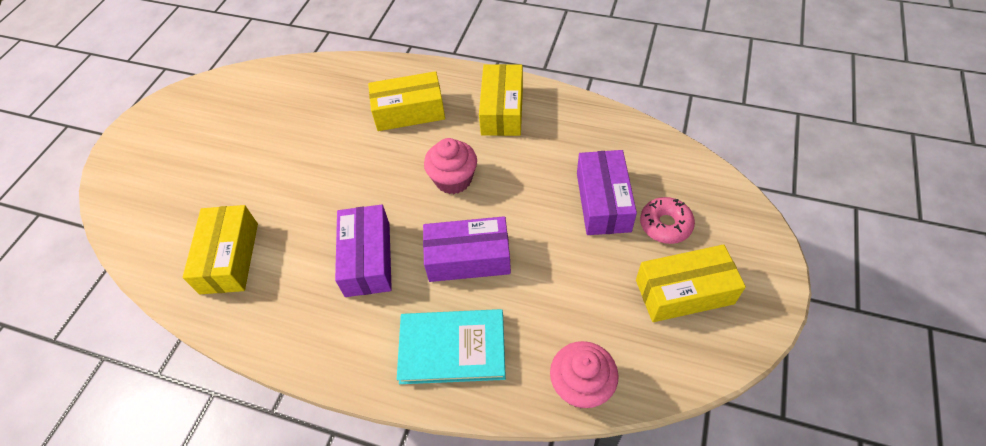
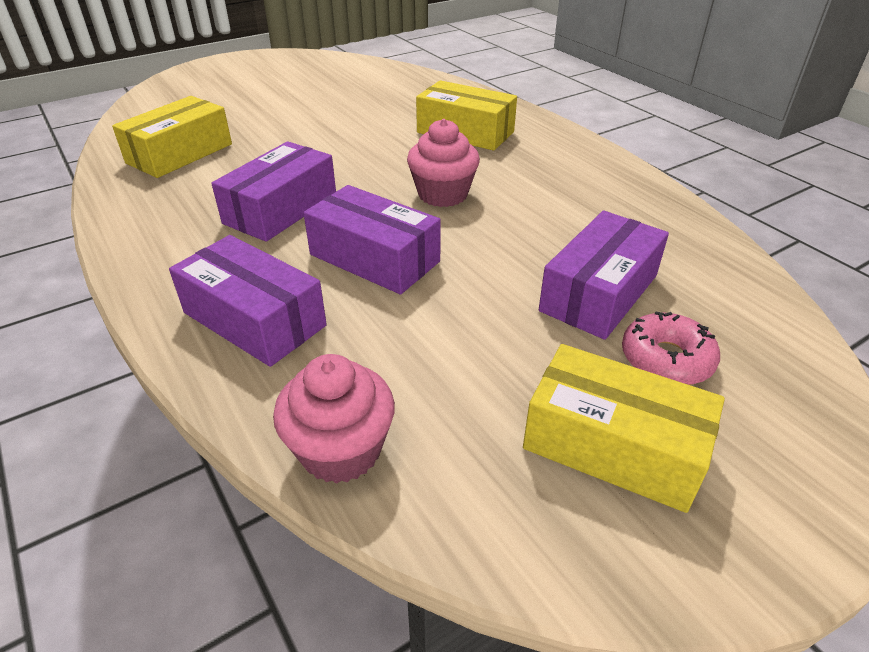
camera: 35 degrees right, 15 degrees down
(452, 348) = (254, 319): turquoise book -> purple box
(502, 110) = (566, 168): yellow box -> none

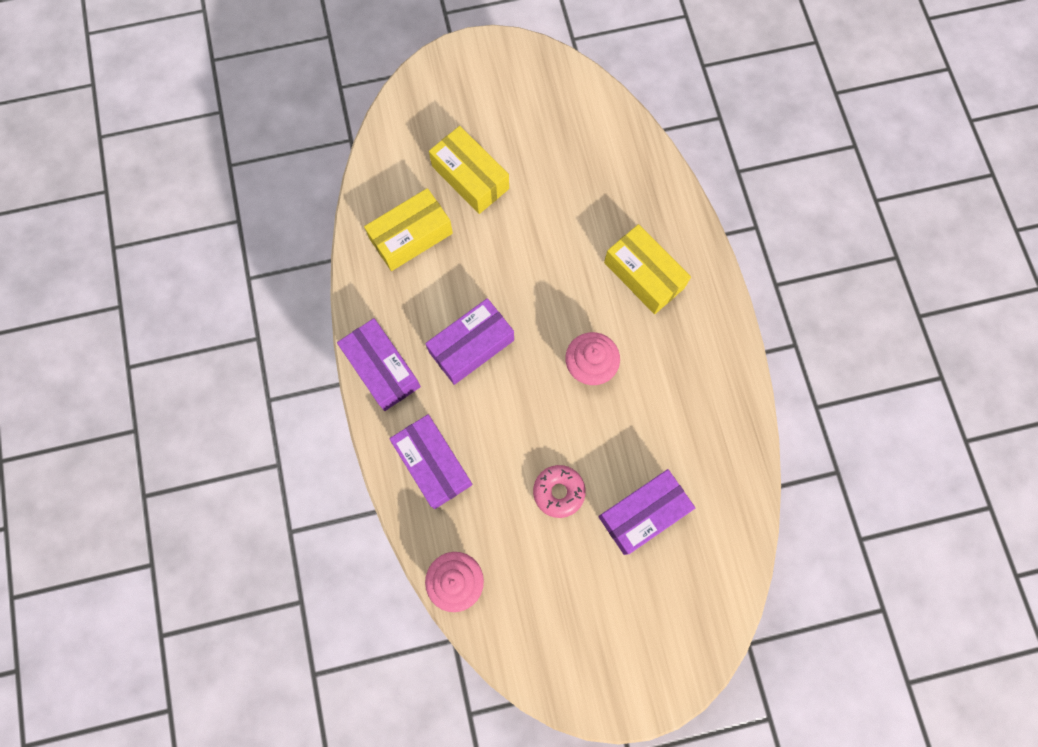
camera: 20 degrees right, 35 degrees up
(374, 258) = (518, 428): purple box -> purple box (382, 369)
(613, 446) = (587, 627): yellow box -> yellow box (470, 177)
(666, 359) = (649, 581): pink donut -> pink donut (558, 492)

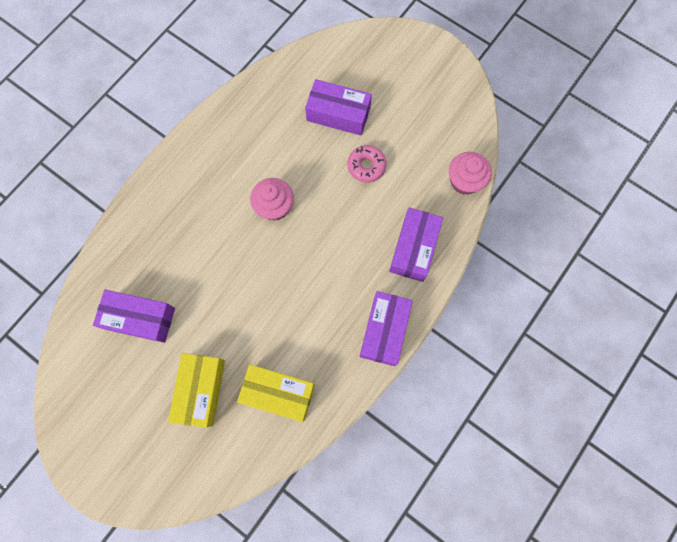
camera: 130 degrees left, 0 degrees up
(471, 346) = (322, 287): purple box -> purple box (140, 318)
(644, 275) = (186, 220): yellow box -> none

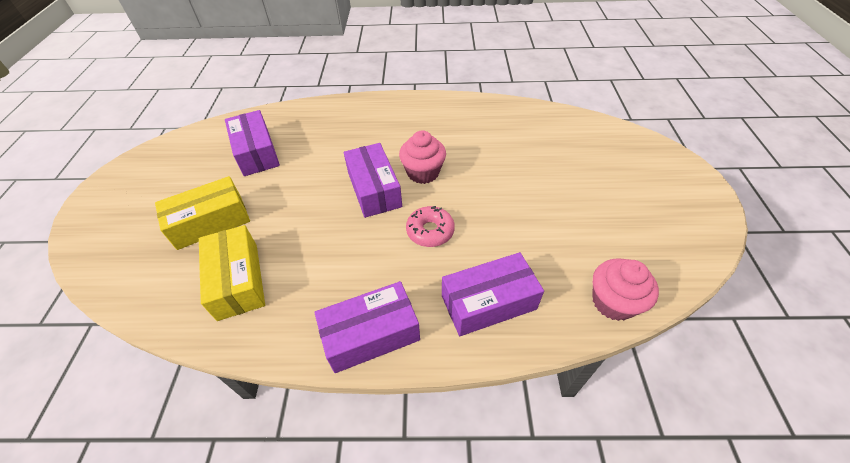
camera: 55 degrees right, 25 degrees down
(338, 114) = (551, 163): purple box -> purple box (374, 189)
(366, 166) = (528, 210): pink donut -> pink donut (430, 231)

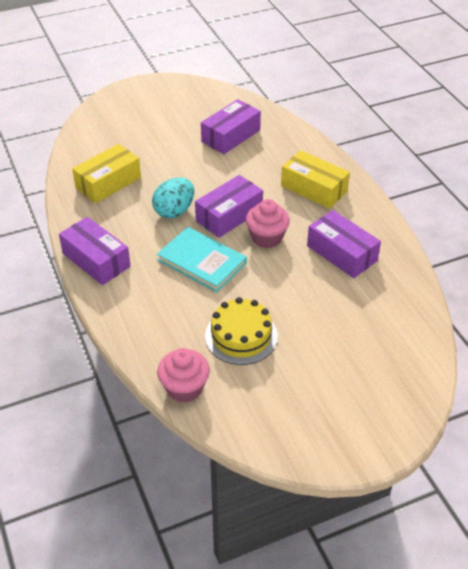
camera: 65 degrees right, 5 degrees down
(210, 222) = (149, 147): yellow box -> yellow box (314, 189)
(336, 231) = (174, 211): none -> turquoise egg
(430, 231) = (202, 262): pink donut -> turquoise book
(488, 302) = (149, 313): purple box -> purple box (341, 253)
(550, 232) = (241, 336): none -> yellow cake

